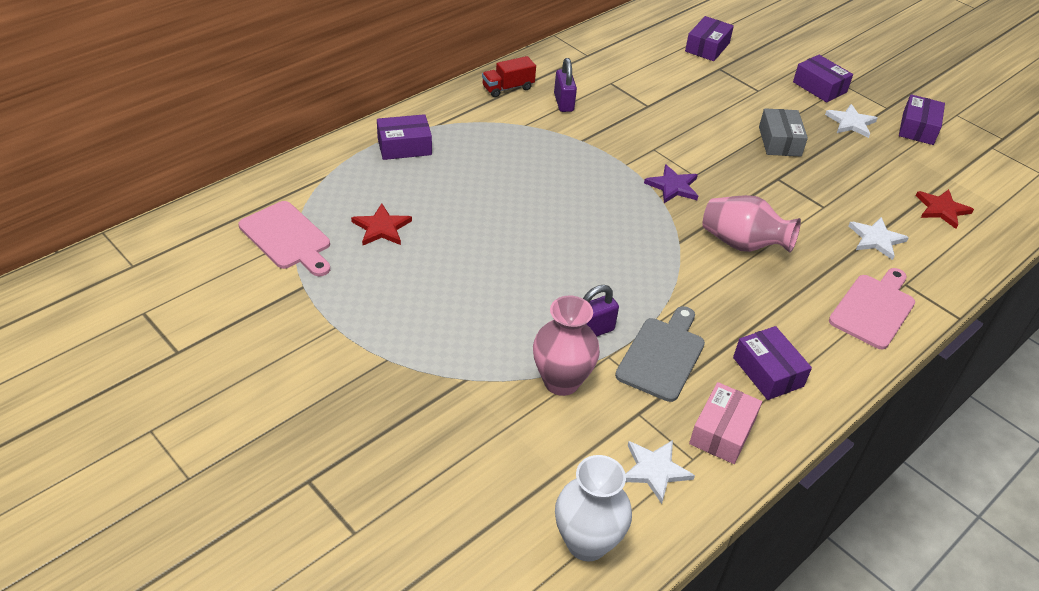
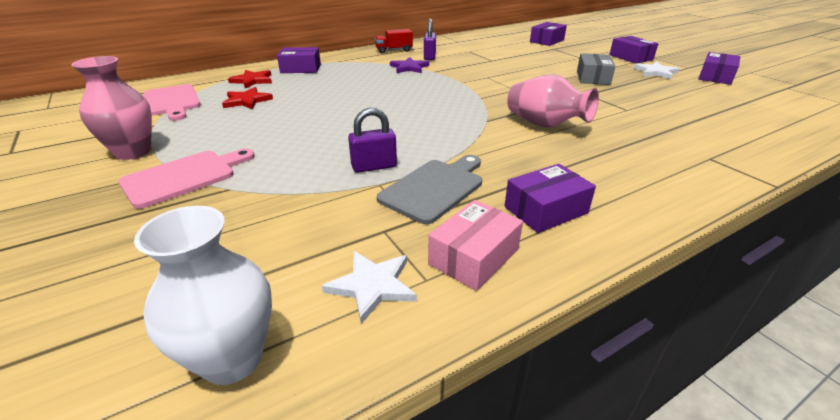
camera: 15 degrees right, 10 degrees down
(561, 381) = (319, 198): pink vase -> pink vase (133, 152)
(673, 186) = (494, 93): purple star -> purple star (409, 67)
(768, 372) = (545, 210): purple box -> purple box turned 75 degrees clockwise
(873, 309) = (674, 172): pink cutting board -> pink cutting board (184, 177)
(876, 239) = (677, 129): white star -> none
(942, 209) = (744, 116): red star -> red star (252, 80)

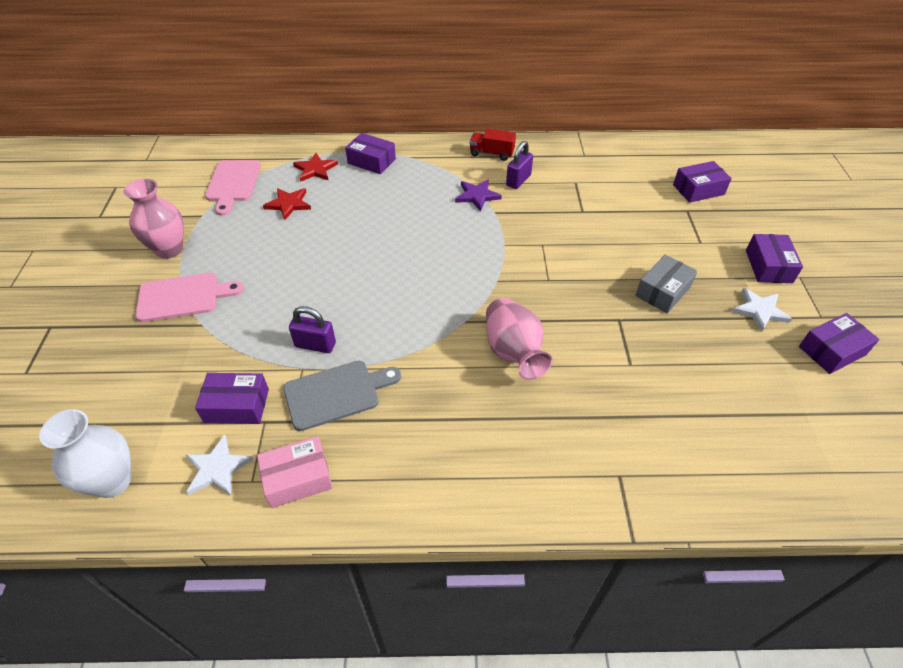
camera: 30 degrees right, 15 degrees up
(545, 210) = (394, 460): purple box -> purple box (237, 405)

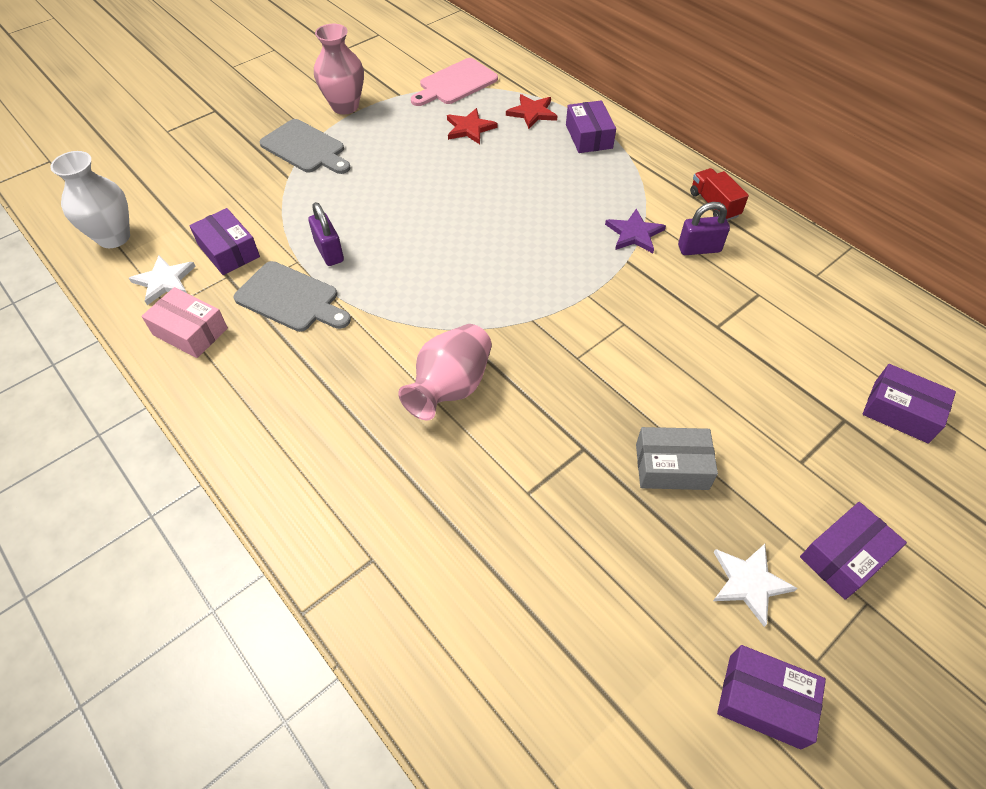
camera: 50 degrees right, 5 degrees up
(183, 297) = (305, 148): pink cutting board -> grey cutting board

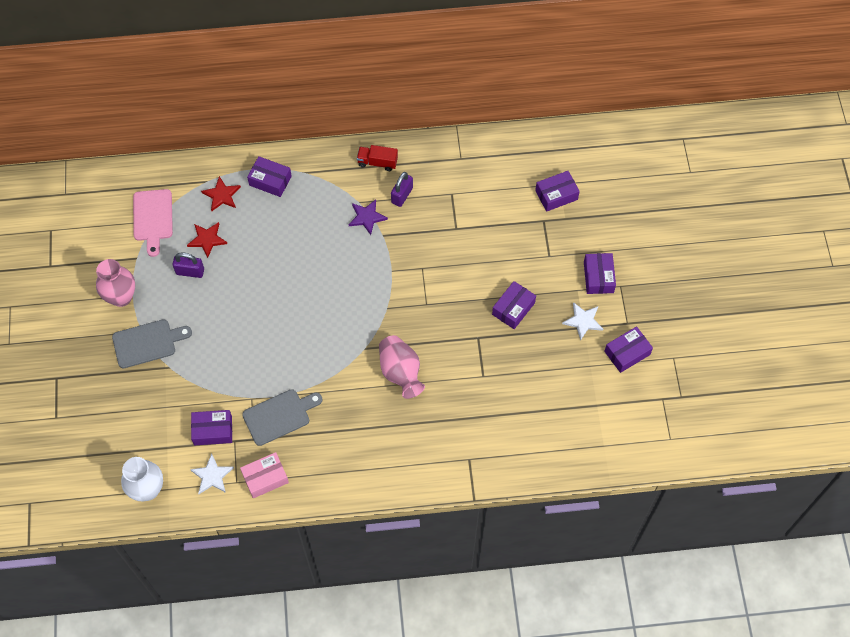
camera: 55 degrees left, 10 degrees up
(329, 252) = (257, 378): purple padlock -> purple padlock (190, 272)
(671, 466) = (513, 309): grey box -> purple box

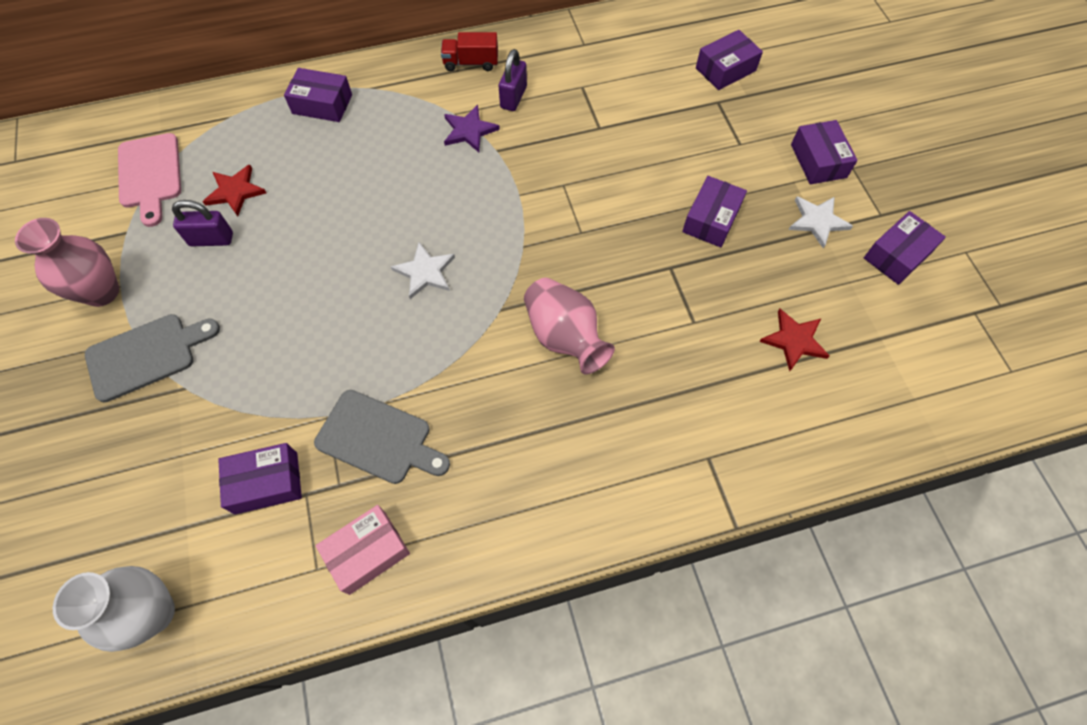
camera: 10 degrees left, 0 degrees up
(212, 476) = (271, 565): white star -> white star (425, 272)
(221, 195) = (253, 131): red star -> red star (794, 340)
(279, 416) = (378, 438): grey cutting board -> grey cutting board turned 60 degrees clockwise

